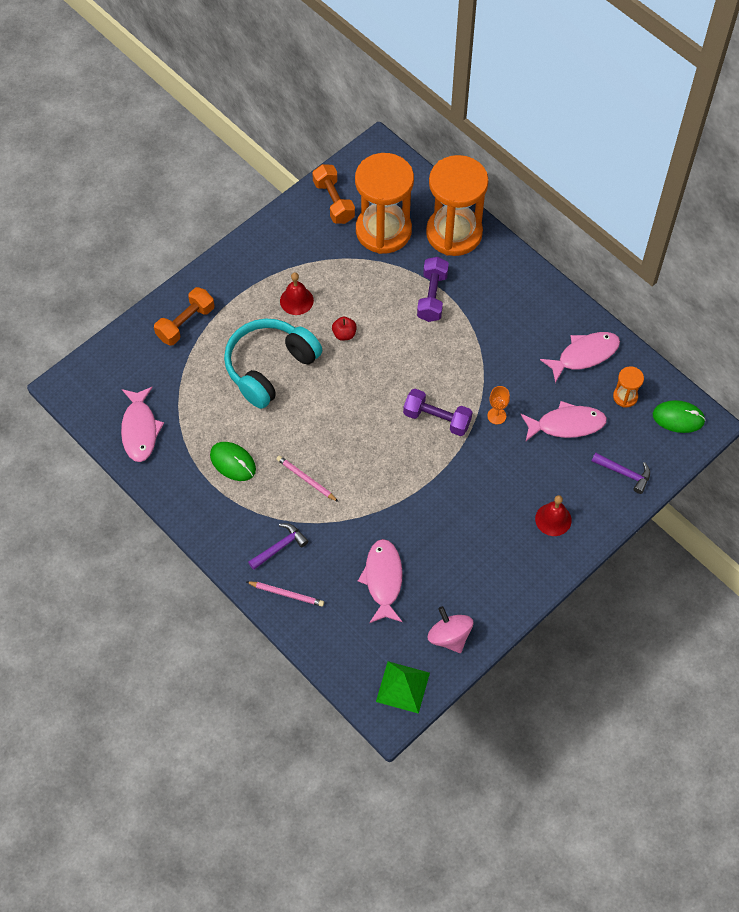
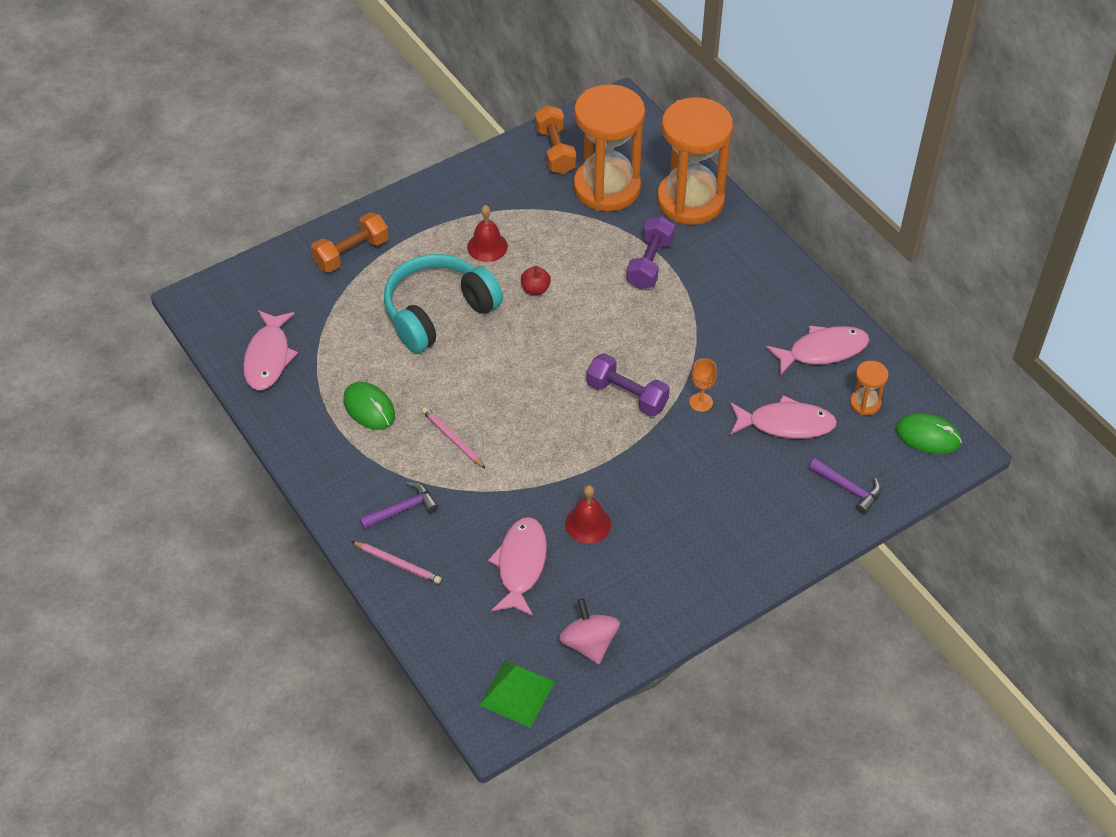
camera: 10 degrees right, 10 degrees down
(553, 519) = (748, 528): red bell -> red bell (588, 524)

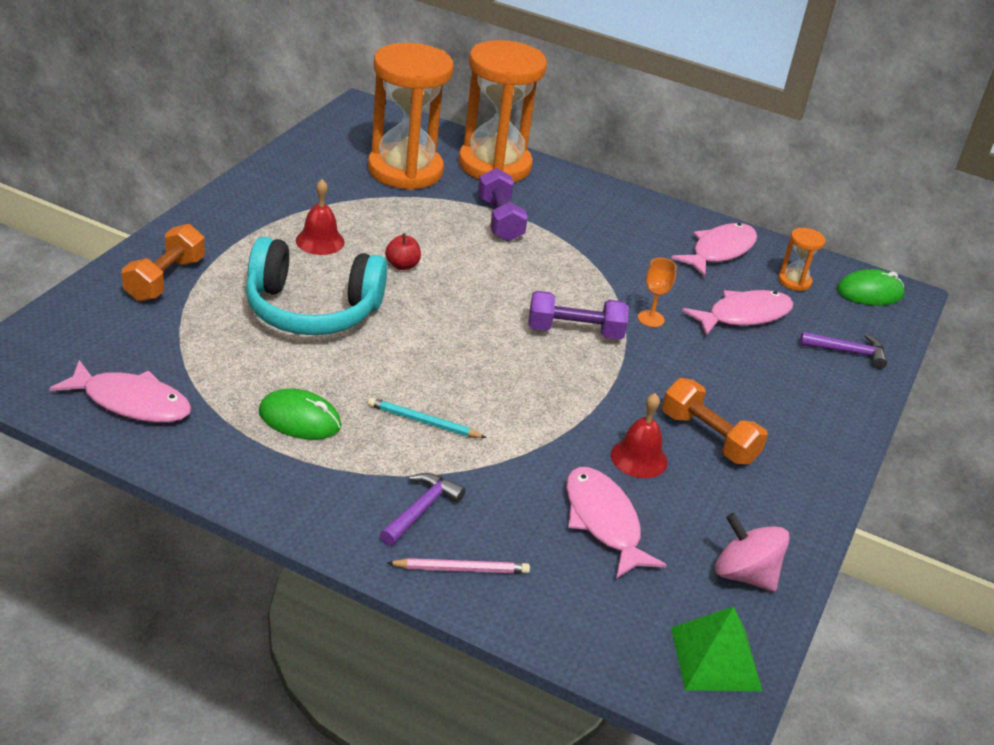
camera: 35 degrees left, 15 degrees down
(268, 357) = (131, 402): pink fish -> pink fish turned 45 degrees counterclockwise
(438, 313) = (312, 309): turquoise headphones -> turquoise headphones turned 105 degrees counterclockwise
(452, 439) = (423, 422): pink pencil -> turquoise pencil
(555, 151) = (328, 152): orange dumbbell -> orange dumbbell (708, 438)

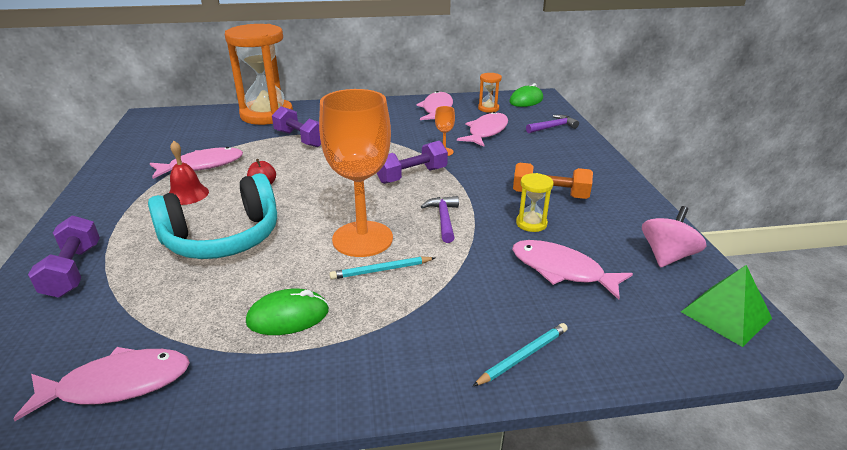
camera: 30 degrees left, 5 degrees down
(165, 279) = (73, 270): orange dumbbell -> purple dumbbell
(363, 209) = (202, 165): none -> pink fish
(405, 170) = (211, 136): orange hourglass -> none
(421, 509) = (447, 330): purple hammer -> purple hammer (443, 219)
(440, 380) = (362, 239): none -> orange goblet
(461, 569) = (523, 356): pink pencil -> turquoise pencil
(639, 458) = (531, 223): red bell -> yellow hourglass
(744, 574) = (667, 256): pink spinning top -> pink spinning top turned 120 degrees clockwise

